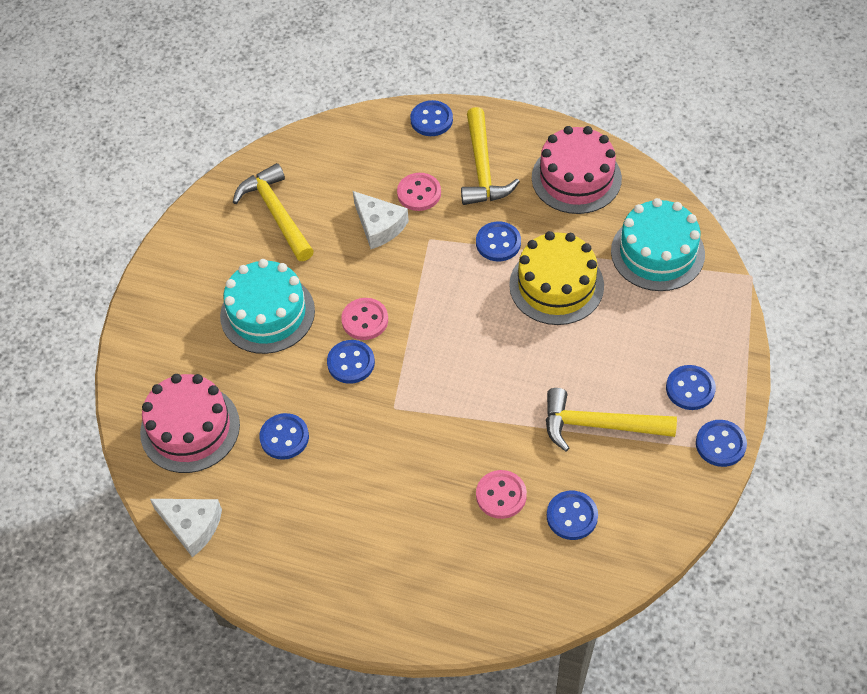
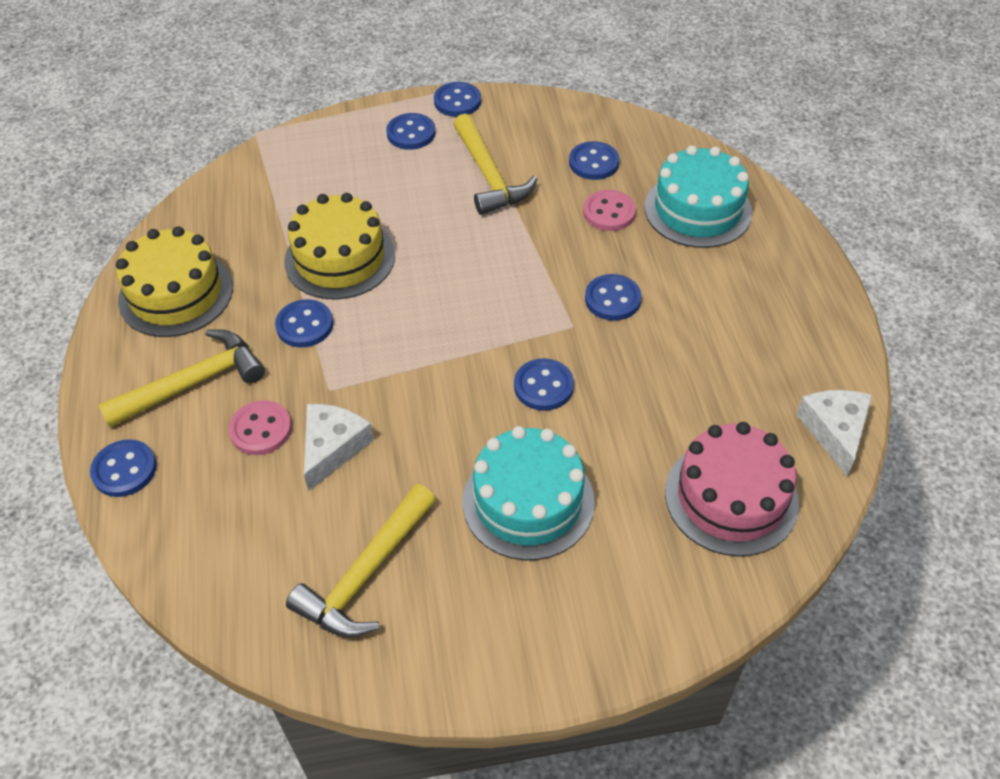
camera: 120 degrees left, 5 degrees down
(284, 437) = (674, 401): blue button -> blue button (612, 299)
(365, 320) = (479, 399): pink button -> none
(576, 178) = (176, 293): pink cake -> yellow cake
(657, 252) = (257, 199): turquoise cake -> turquoise cake (698, 209)

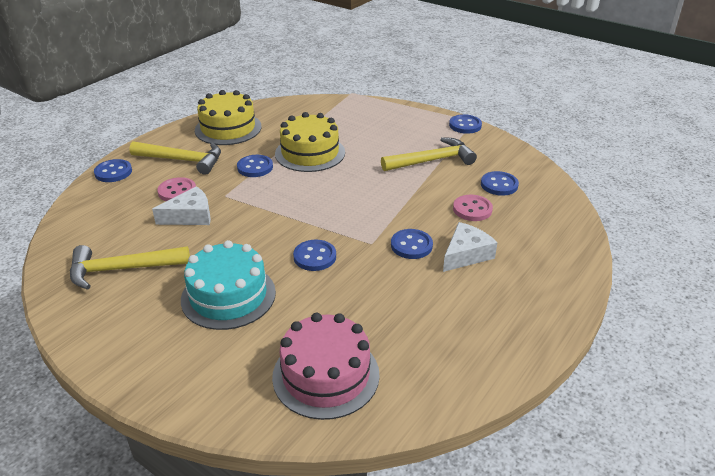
camera: 45 degrees right, 15 degrees down
(411, 133) = (420, 126): blue button -> none
(489, 175) = (432, 161): yellow hammer -> yellow hammer turned 135 degrees counterclockwise
(698, 209) = (529, 238): turquoise cake -> none
(835, 431) = (441, 395): white cheese -> white cheese (466, 254)

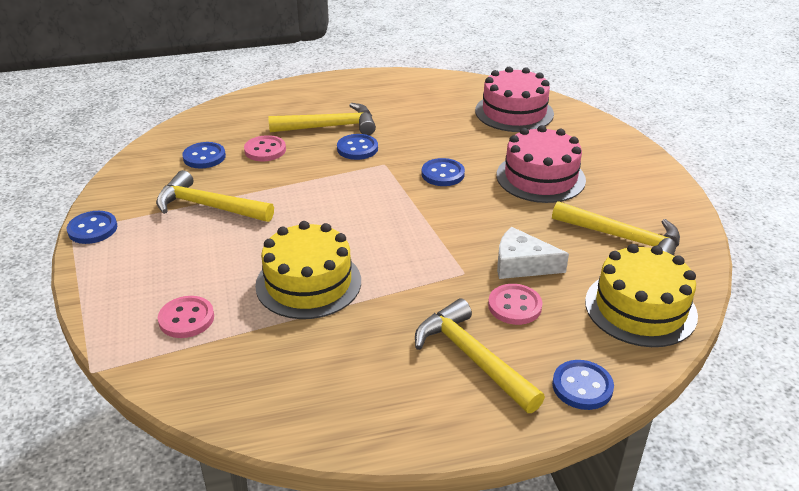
camera: 140 degrees left, 0 degrees up
(228, 128) = (356, 393): yellow cake -> yellow cake (640, 308)
(228, 296) = (540, 177): turquoise cake -> pink cake
(255, 167) = (394, 295): blue button -> none
(345, 118) = (186, 319): none -> pink button
(466, 254) = (329, 127): white cheese -> yellow hammer

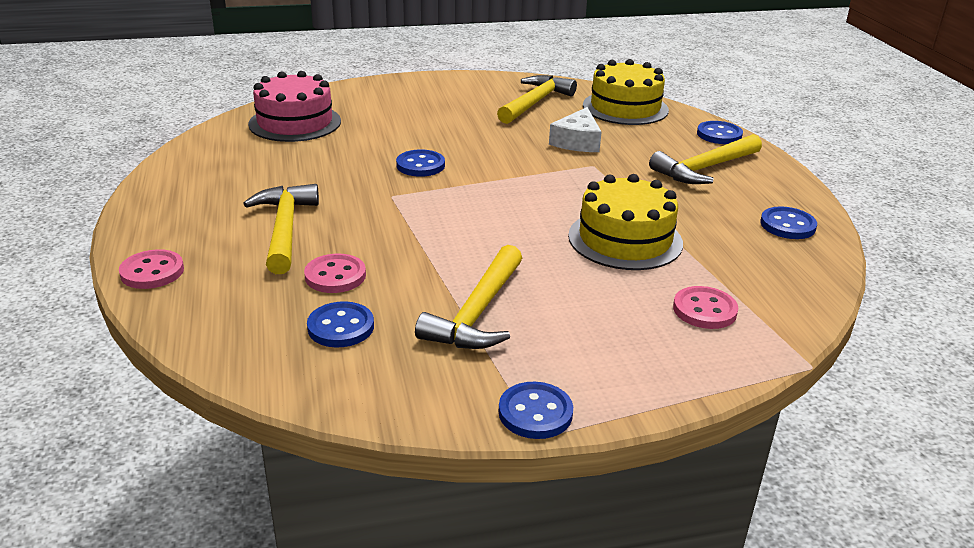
camera: 90 degrees left, 5 degrees down
(357, 148) = (350, 211): blue button -> blue button (787, 225)
(514, 306) = (635, 149): pink button -> pink button (152, 272)
(540, 177) = (434, 122): pink cake -> none

